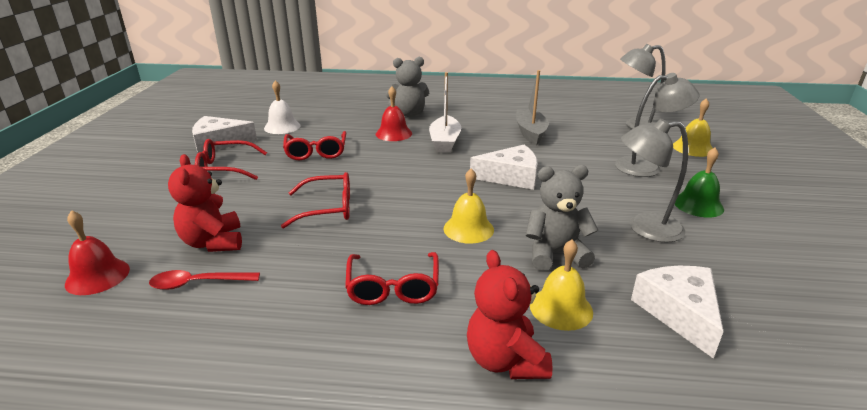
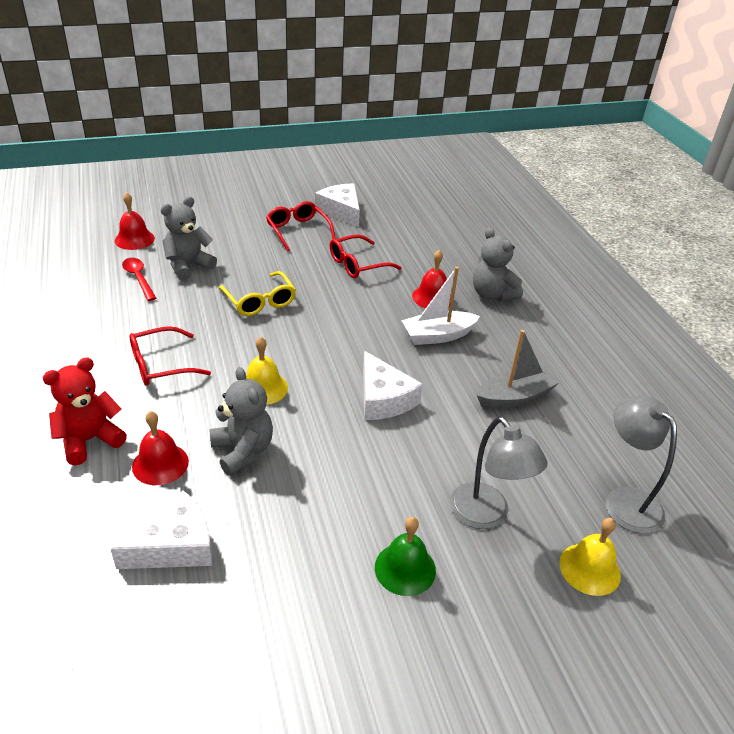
camera: 65 degrees right, 10 degrees up
(213, 242) = (188, 266): red teddy bear -> grey teddy bear
(282, 127) = (397, 230): white bell -> none
(328, 208) = (260, 301): red glasses -> yellow glasses
(561, 308) = (160, 464): yellow bell -> red bell
(644, 228) = (322, 516): grey lamp -> none

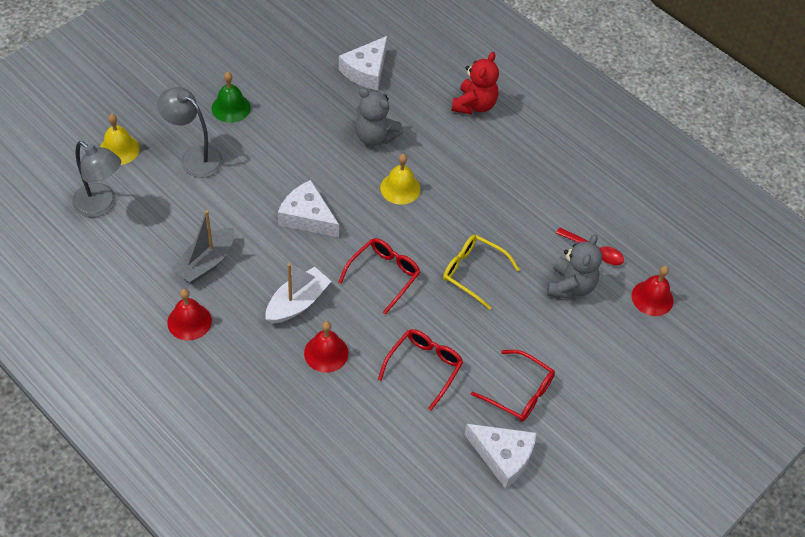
camera: 150 degrees right, 15 degrees up
(160, 365) = (488, 175): red glasses -> red glasses (384, 275)
(160, 464) = (417, 108): red bell -> red bell (189, 321)
(492, 294) = (270, 386): grey teddy bear -> none

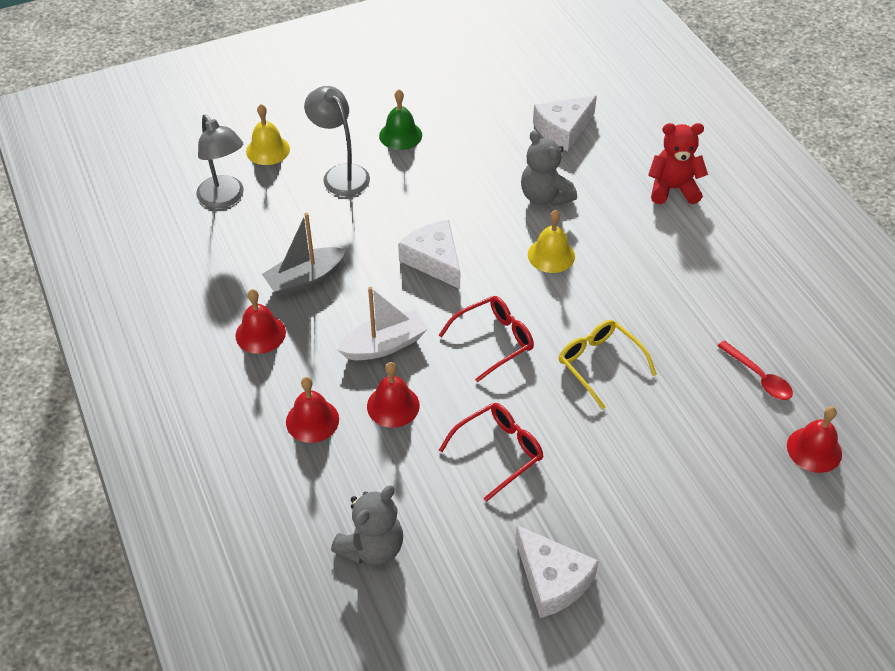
camera: 25 degrees right, 5 degrees down
(266, 384) = (312, 420): none -> red bell
(474, 105) = (673, 189): red teddy bear -> red teddy bear turned 135 degrees counterclockwise
(520, 393) = (603, 513): red glasses -> none
(570, 286) = (713, 409): grey teddy bear -> grey teddy bear (372, 547)

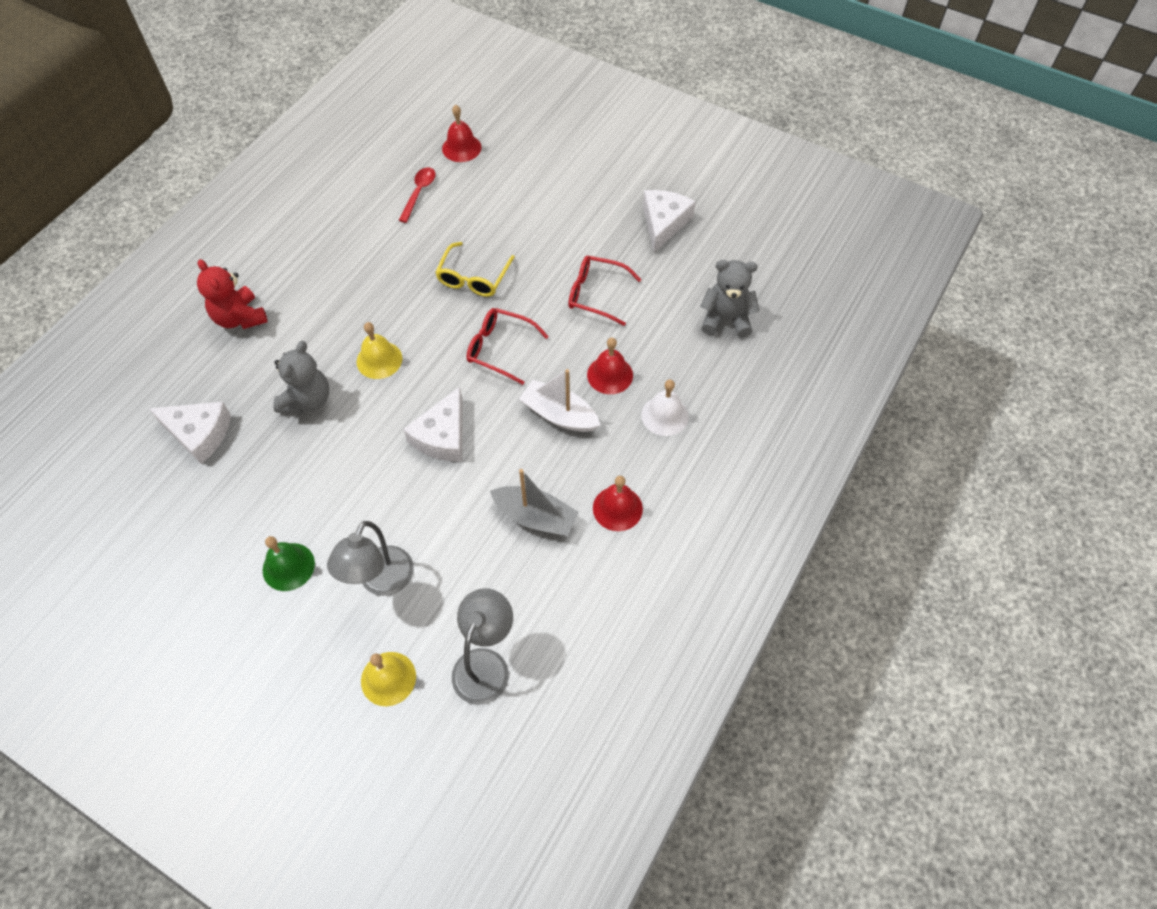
camera: 125 degrees left, 10 degrees up
(312, 420) = (664, 415): red bell -> white bell

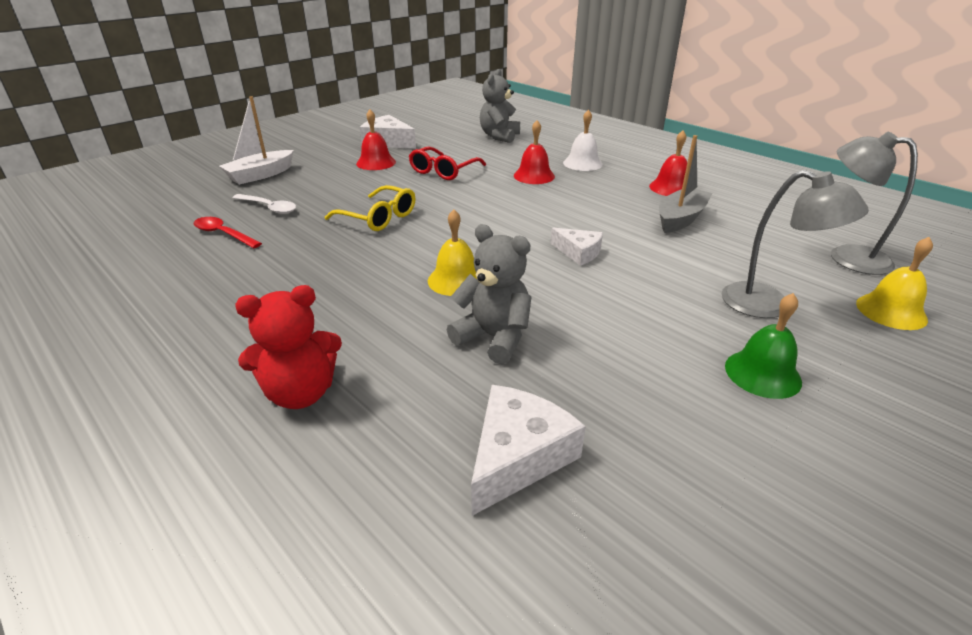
camera: 75 degrees left, 25 degrees down
(443, 436) = (578, 252): white cheese -> white cheese, size x0.64
(461, 148) = (188, 206): red bell -> red bell (376, 163)
(472, 198) = (269, 208): none -> white spoon
(499, 348) = (479, 215): red glasses -> none
(559, 415) = (569, 198): white boat -> white boat (260, 175)

